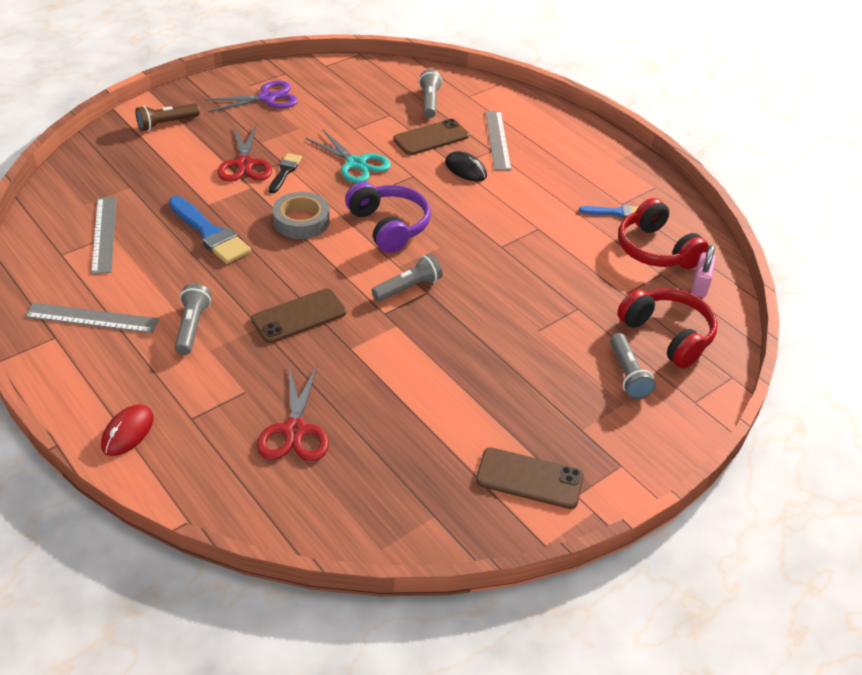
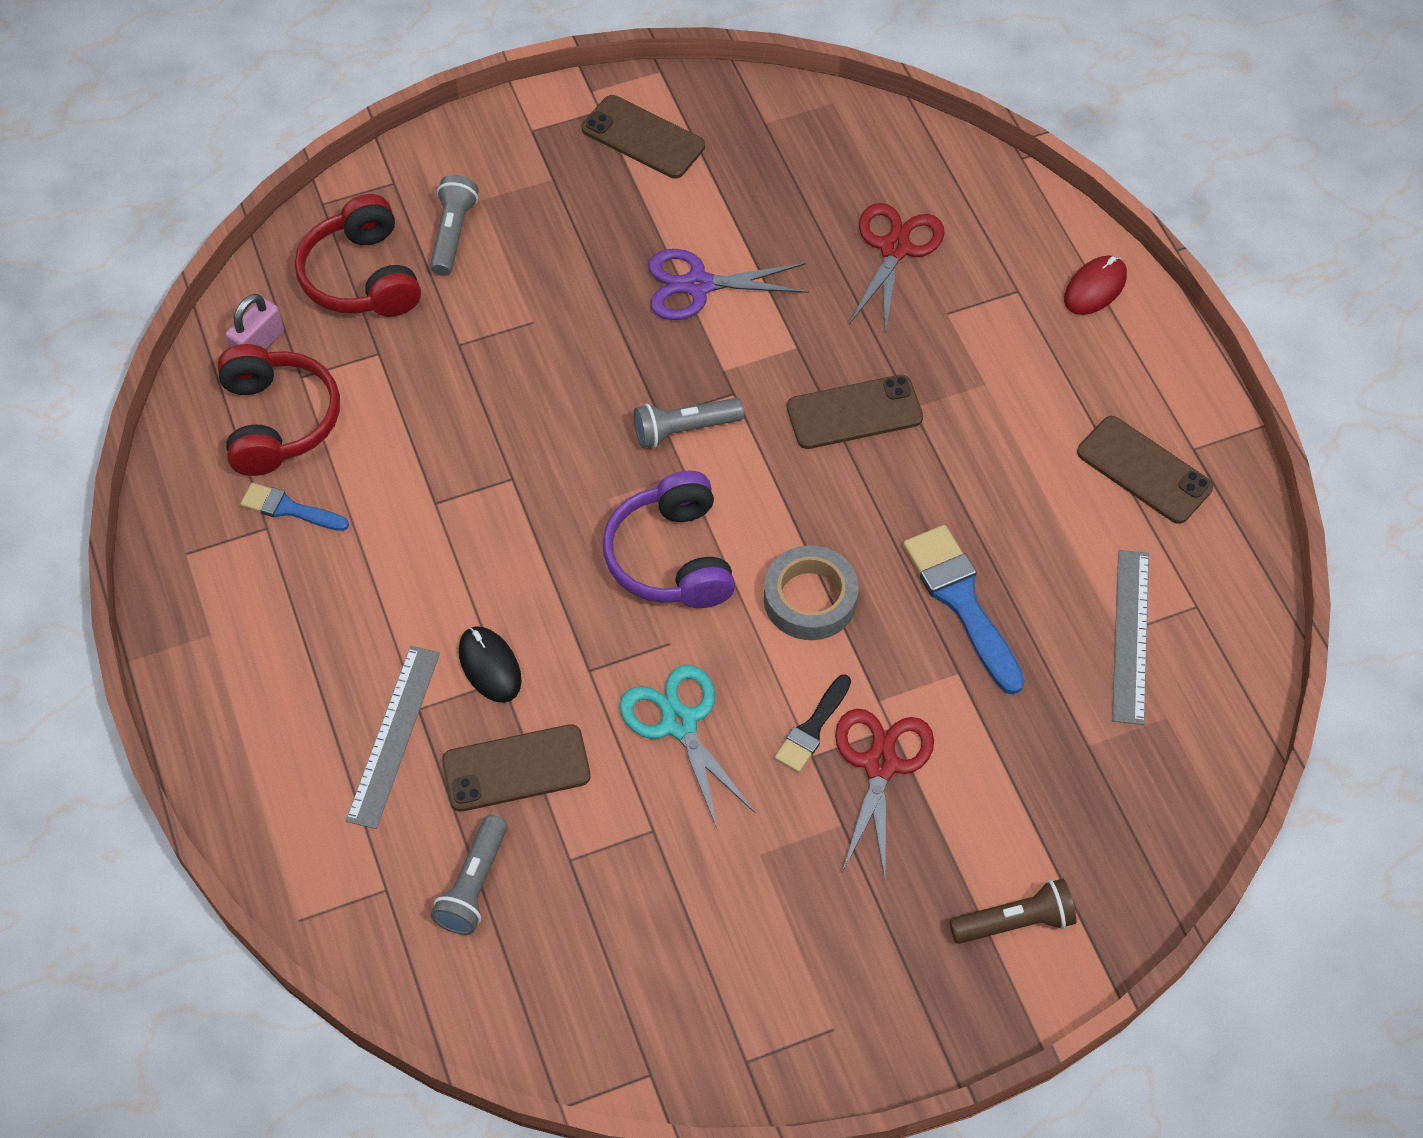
camera: 160 degrees left, 15 degrees up
(92, 318) = (1144, 470): grey ruler -> brown phone
(192, 327) = (1005, 426): grey flashlight -> none
(267, 98) = (803, 971): purple scissors -> purple scissors (698, 285)

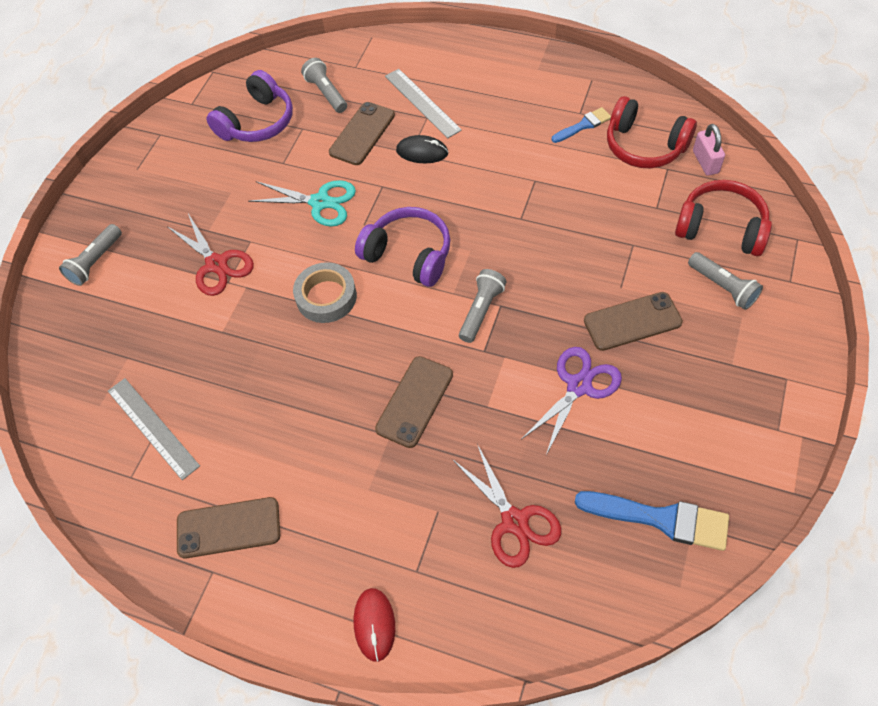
camera: 135 degrees right, 0 degrees up
(608, 935) = (257, 122): none -> purple headphones
(643, 137) = (733, 438): brown phone -> brown phone (632, 321)
(812, 728) = (262, 250): black brush -> none
(962, 602) = (254, 363): blue brush -> blue brush (660, 519)
(1015, 922) = (96, 262): brown flashlight -> grey flashlight

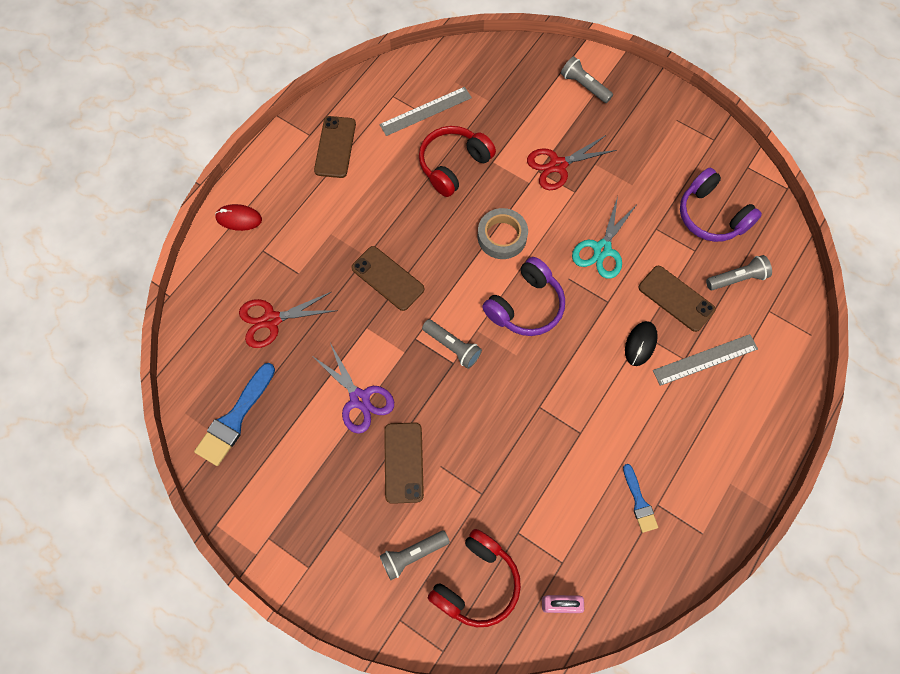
camera: 100 degrees right, 10 degrees up
(644, 146) = (597, 552): red headphones -> red headphones (453, 165)

